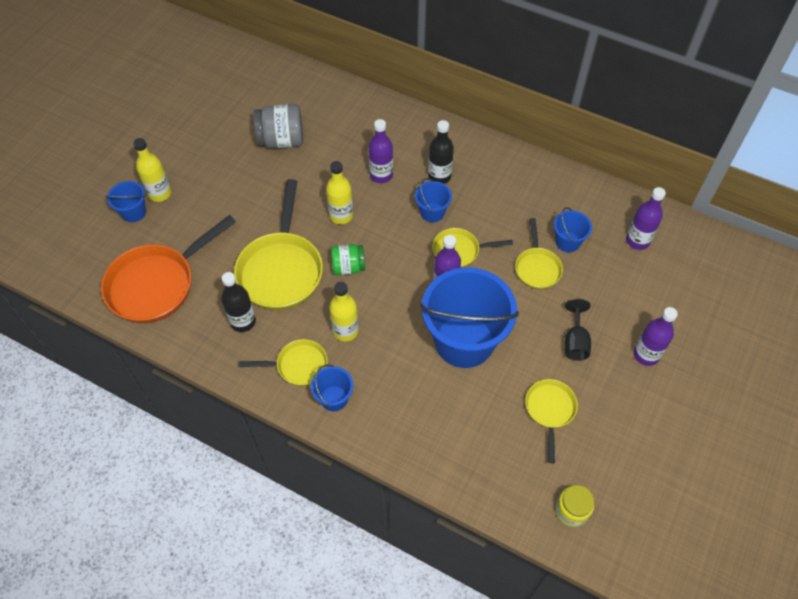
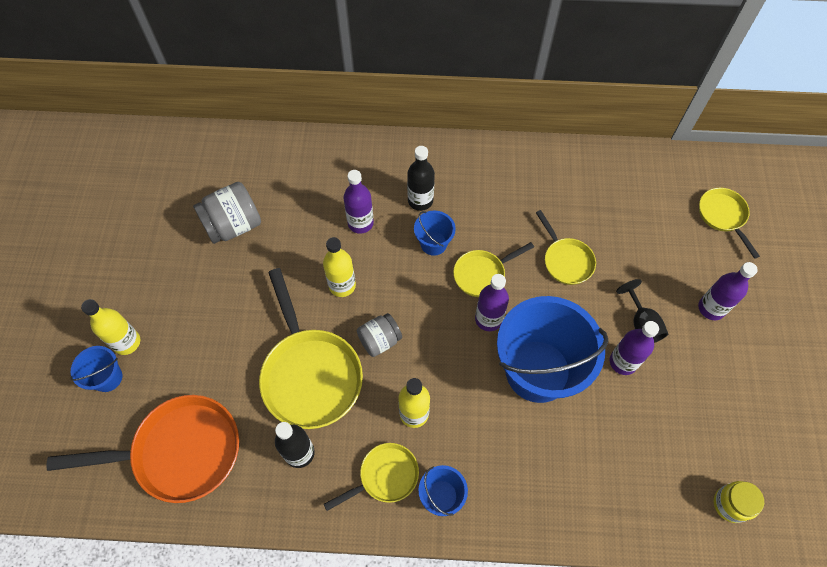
camera: 25 degrees left, 5 degrees up
(157, 284) = (179, 452): orange pan -> orange pan turned 120 degrees counterclockwise
(348, 267) = (379, 340): green jar -> grey jar
(550, 411) = (656, 408): yellow pan -> yellow pan (723, 216)
(567, 242) = (580, 221): blue bucket -> none
(637, 241) = (642, 193): purple bottle -> purple bottle (623, 362)

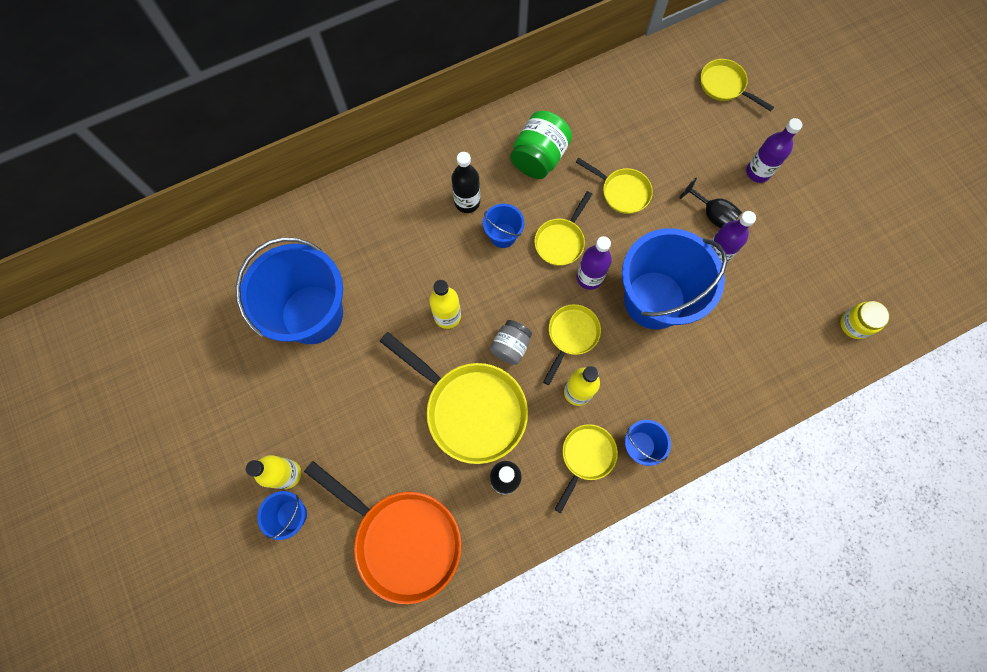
camera: 30 degrees left, 10 degrees up
(179, 452) = (402, 539): orange pan -> orange pan turned 75 degrees clockwise
(233, 225) = (312, 314): grey jar -> blue bucket
(360, 223) = (427, 251): purple bottle -> none
(440, 360) = (571, 335): none -> yellow pan
(507, 195) = (539, 157): none -> green jar

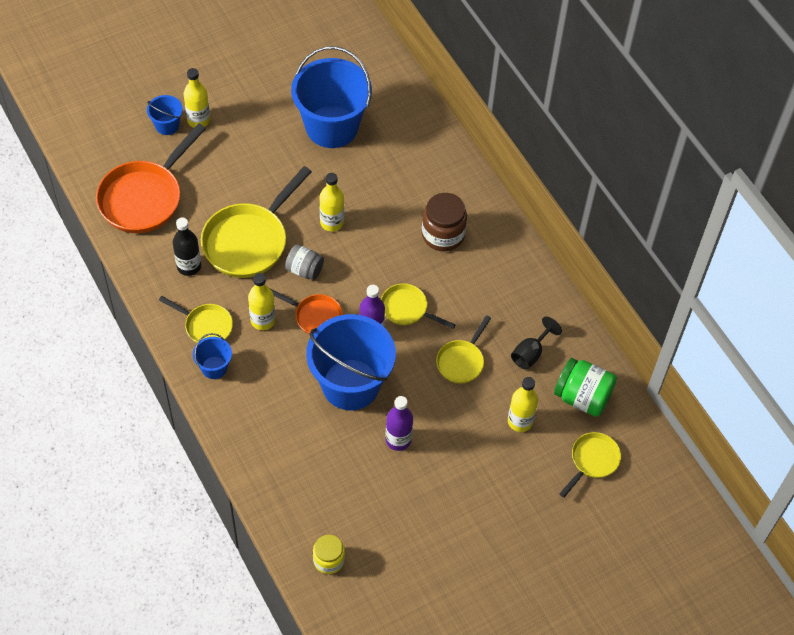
camera: 85 degrees right, 15 degrees down
(467, 202) = (443, 234): black bottle -> brown jar
(503, 235) = (411, 263): blue bucket -> none
(539, 157) = (494, 292): green jar -> green jar (582, 397)
(571, 335) = (315, 316): yellow pan -> orange pan
(687, 143) = (520, 421): none -> yellow bottle
(712, 214) = (441, 439): black goblet -> black goblet (530, 353)
(758, 172) = (492, 485): purple bottle -> none

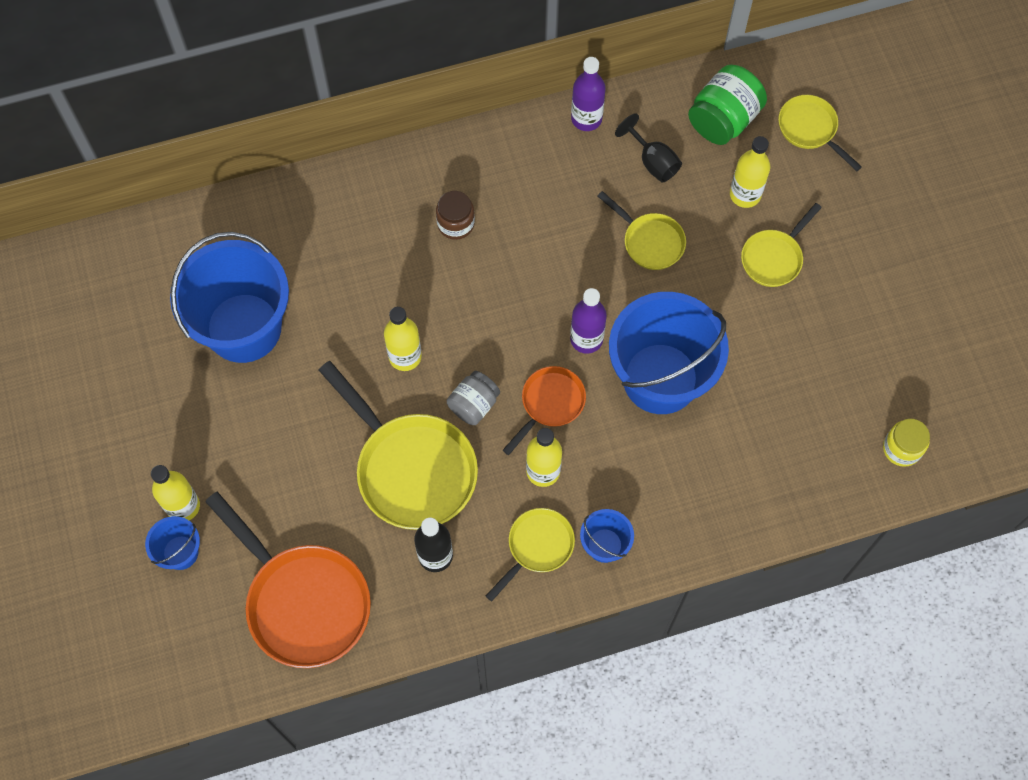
camera: 75 degrees left, 10 degrees up
(398, 440) = (749, 337): purple bottle -> purple bottle (586, 118)
(407, 309) = (561, 289): yellow pan -> yellow pan (774, 258)
(443, 234) = (455, 224): brown jar -> brown jar, size x0.64

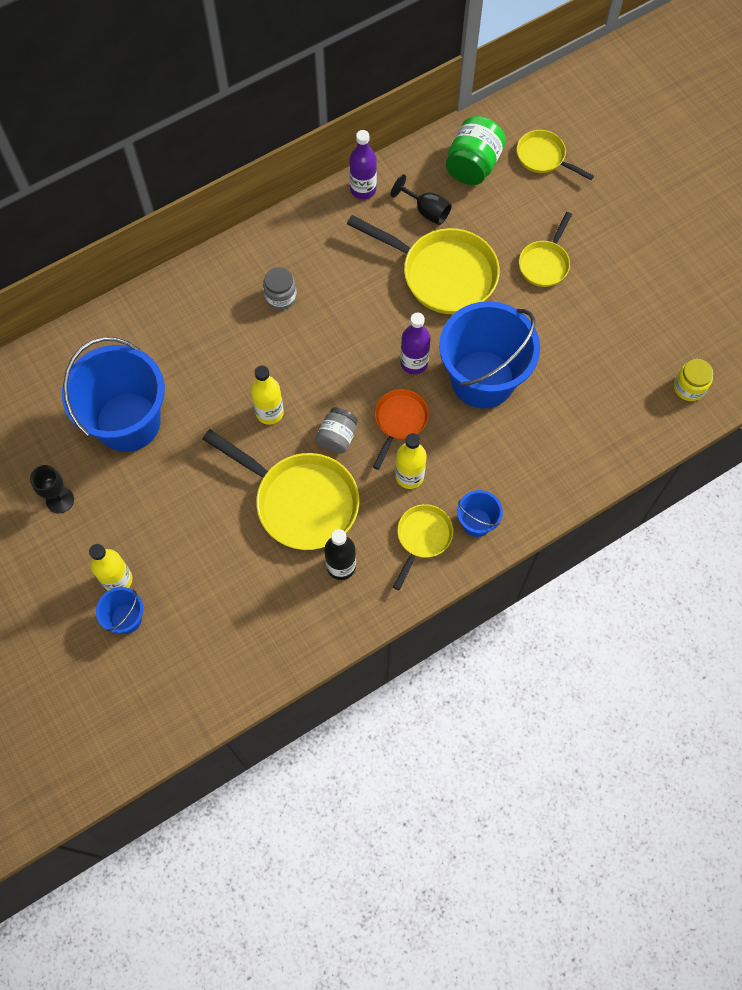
camera: 15 degrees left, 0 degrees up
(144, 398) = (60, 500): none -> black goblet
(303, 601) = (241, 632): orange pan -> none
(455, 224) = (281, 297): brown jar -> grey jar
(650, 241) = (442, 274): yellow pan -> yellow pan, size x1.84
(745, 194) = (507, 219): yellow bottle -> none

